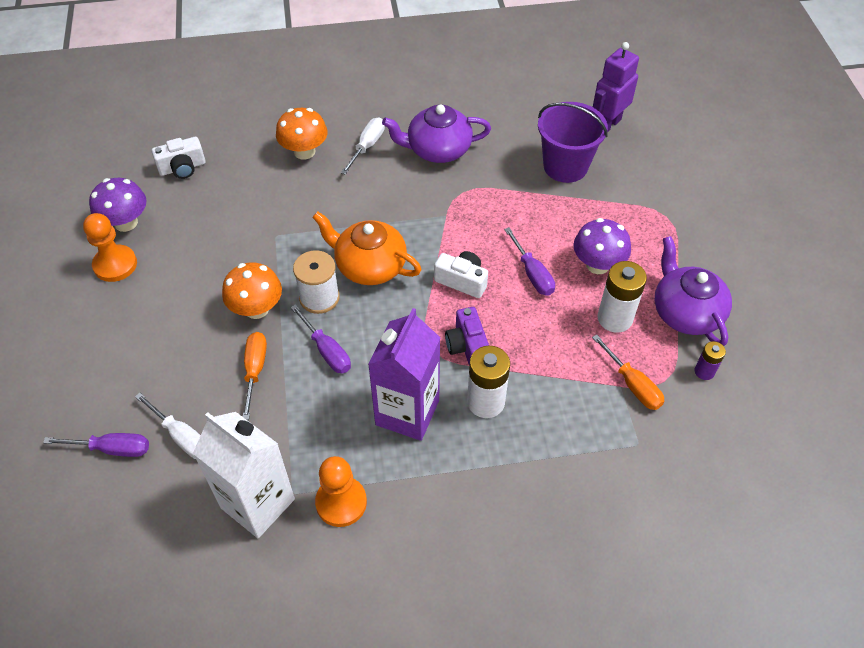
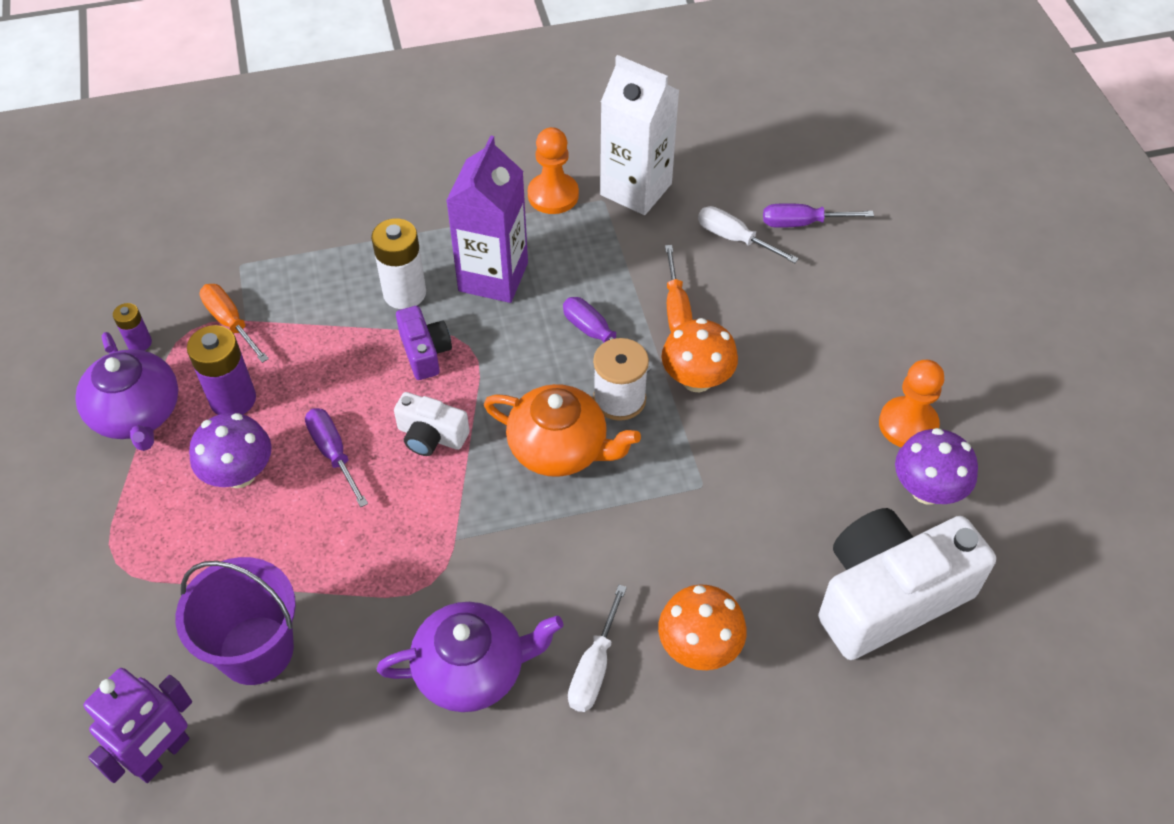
camera: 175 degrees right, 0 degrees up
(182, 168) = (888, 596): white camera -> white camera, size x2.08
(615, 318) = (233, 399): white battery -> purple battery

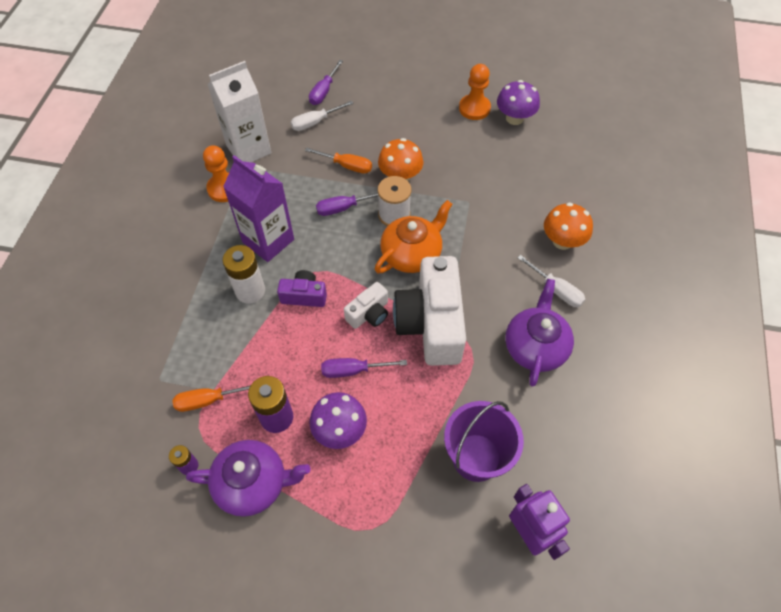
camera: 65 degrees left, 5 degrees up
(888, 596) = (565, 158): white camera -> white camera (431, 323)

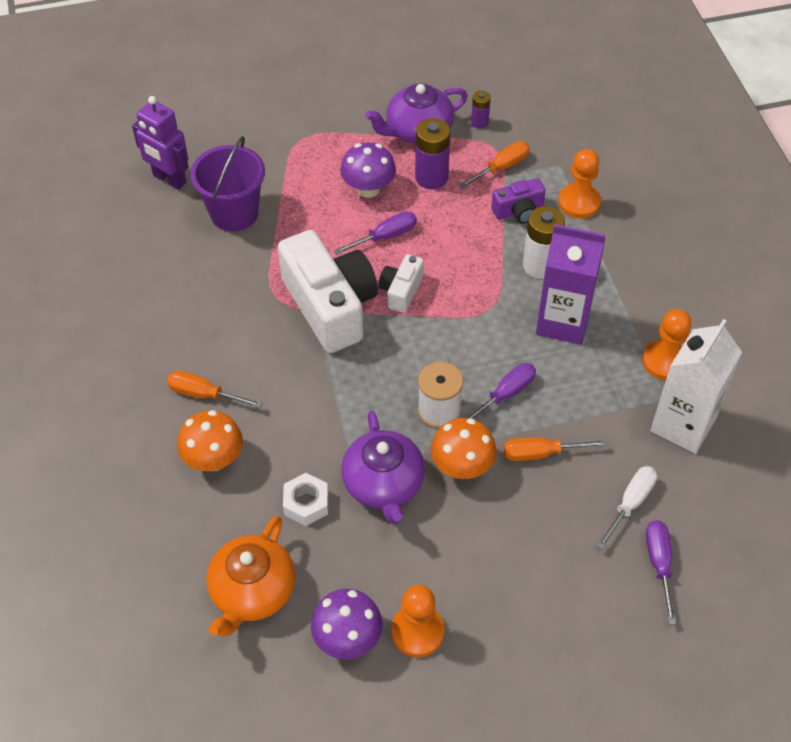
camera: 155 degrees right, 5 degrees down
(175, 334) = (579, 202): none -> orange pawn
(304, 296) = (480, 282): purple camera -> purple camera (518, 211)
(412, 254) = (390, 371): orange teapot -> orange teapot (252, 592)
(510, 192) = (306, 503): none -> white nut
(535, 346) = (209, 325): purple teapot -> purple teapot (383, 485)
(556, 290) = (204, 394): white screwdriver -> orange screwdriver

